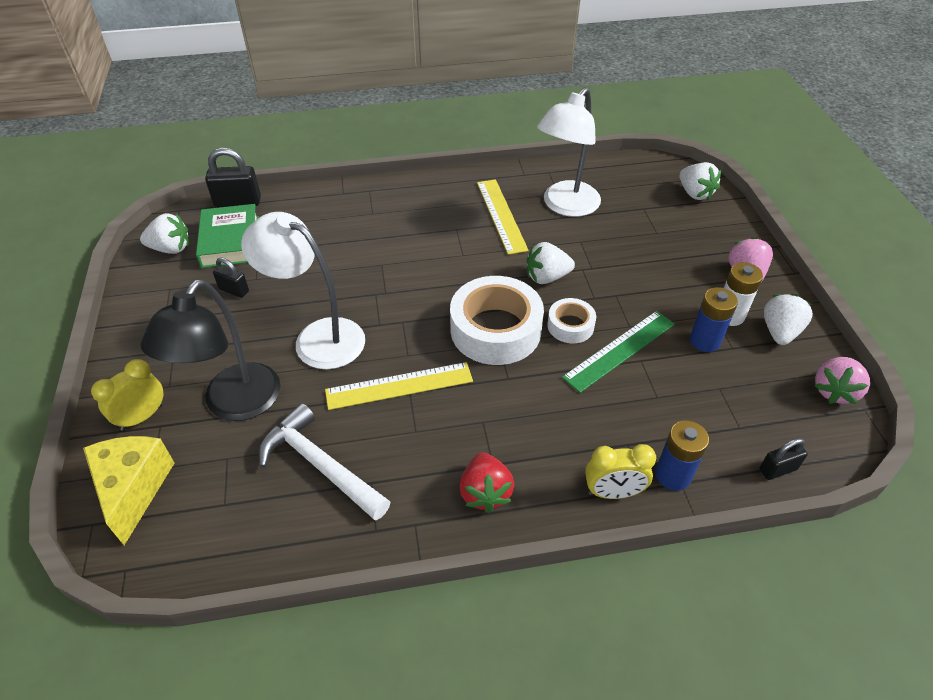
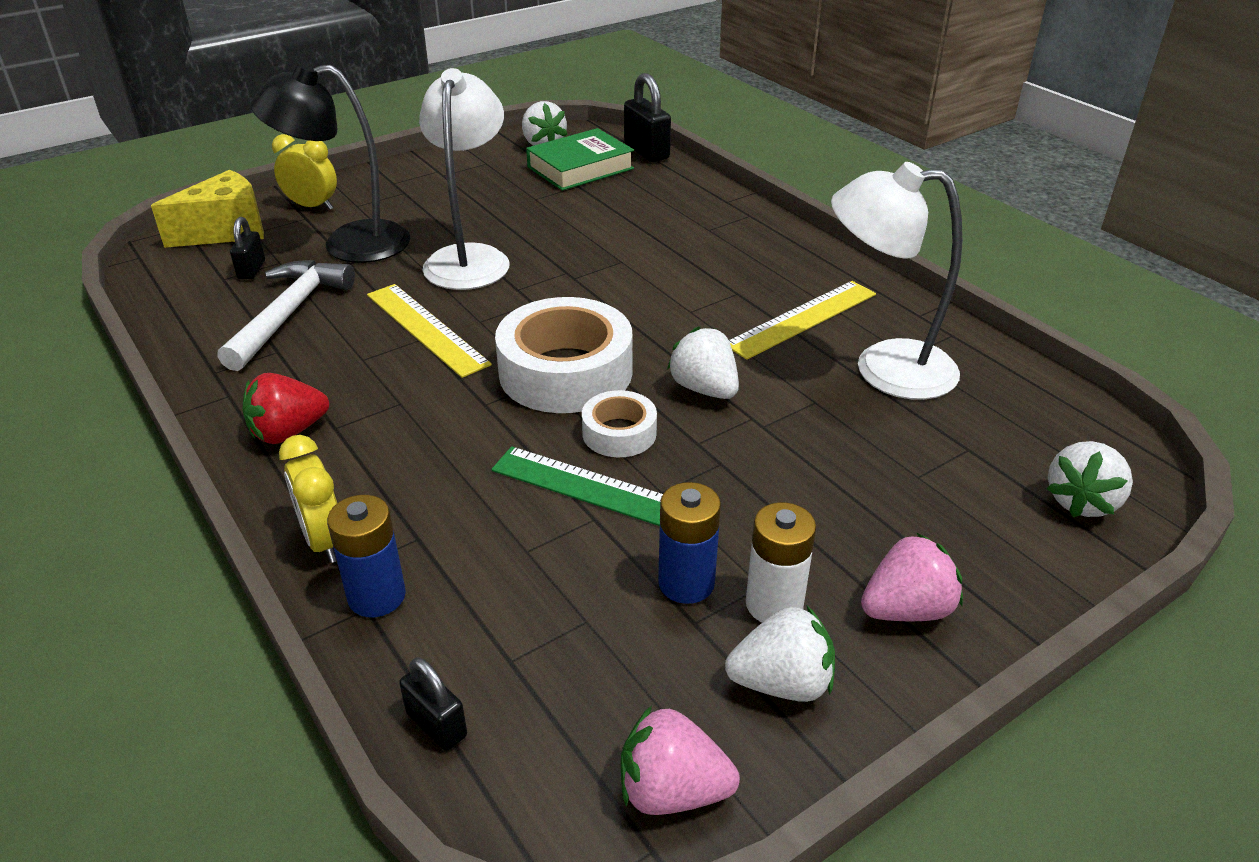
camera: 65 degrees right, 10 degrees down
(234, 290) = (508, 193): black padlock -> black padlock (251, 270)

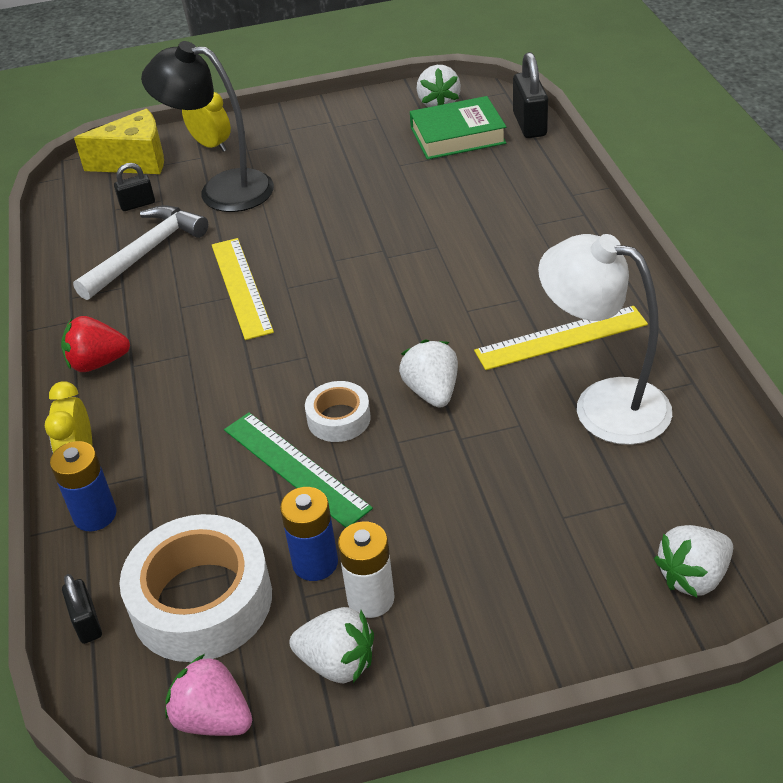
camera: 25 degrees right, 5 degrees up
(251, 270) = (137, 204): black padlock -> black padlock turned 45 degrees clockwise
(470, 258) = (311, 221): white lamp -> none
(565, 372) = (328, 351): white tape -> white tape (201, 600)
(906, 609) = (472, 632): pink strawberry -> none

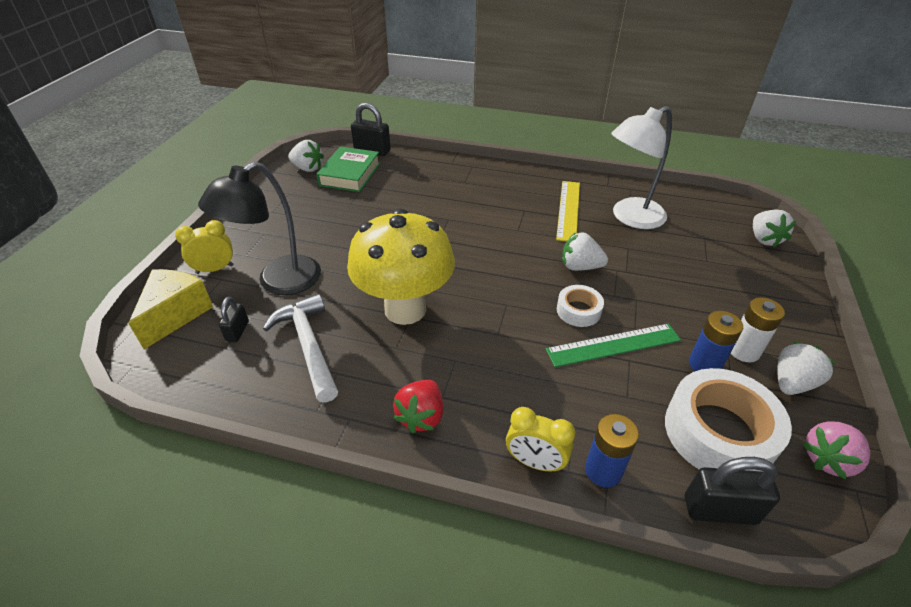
camera: 65 degrees left, 0 degrees up
(87, 623) = (719, 510): black padlock -> black padlock, size x1.67
(241, 287) = (405, 309): yellow ruler -> yellow mushroom

